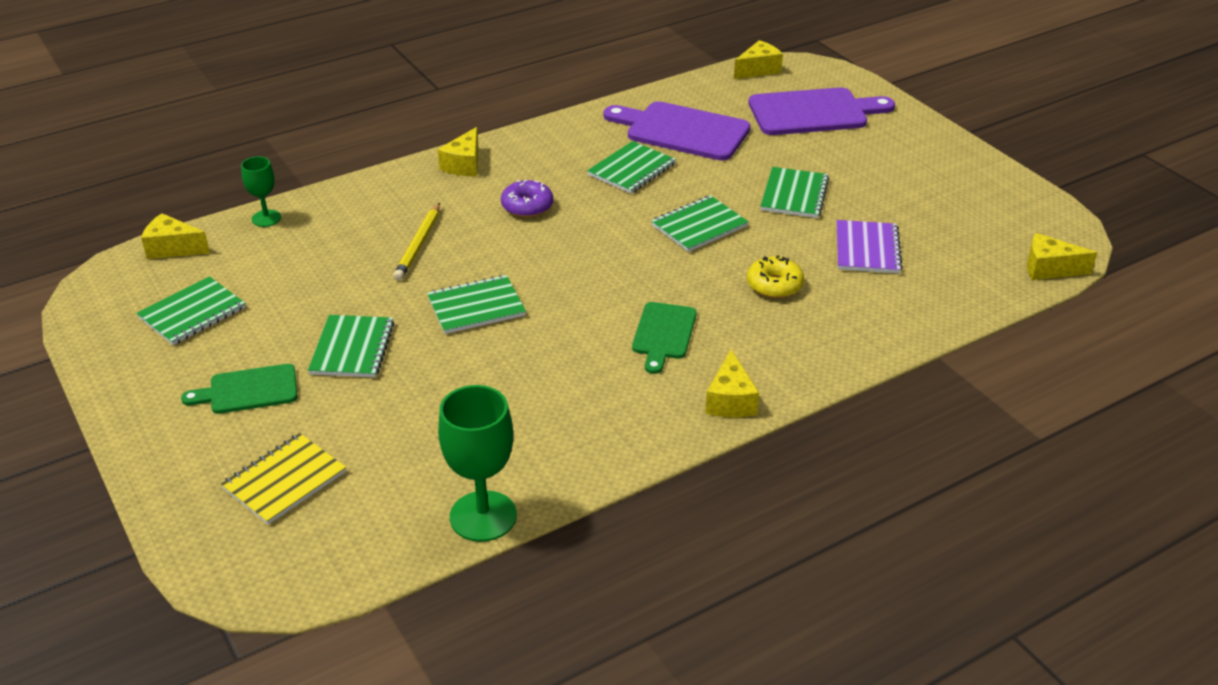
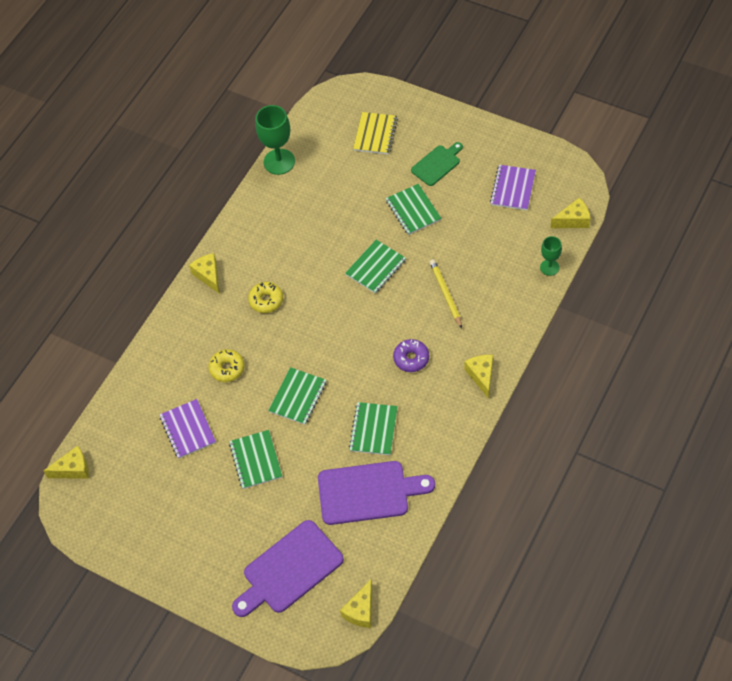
camera: 155 degrees right, 20 degrees up
(192, 313) = (513, 188): green notebook -> purple notebook
(663, 334) = (266, 300): green cutting board -> yellow donut

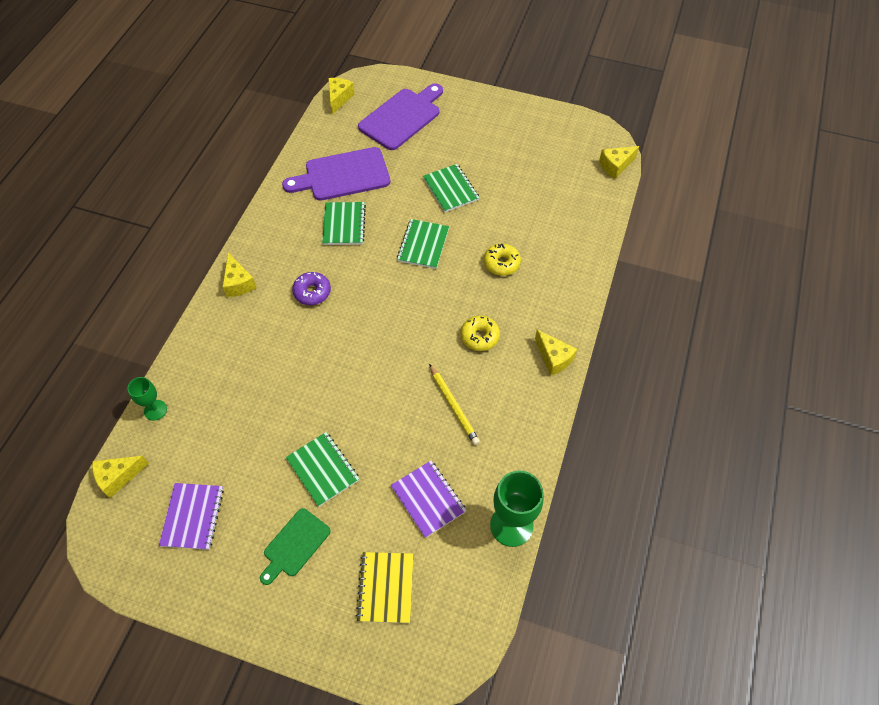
camera: 165 degrees right, 0 degrees up
(188, 429) = (522, 207): purple notebook -> purple notebook (428, 499)
(376, 267) = (361, 388): green notebook -> none
(445, 294) = (278, 365): yellow pencil -> yellow pencil (453, 406)

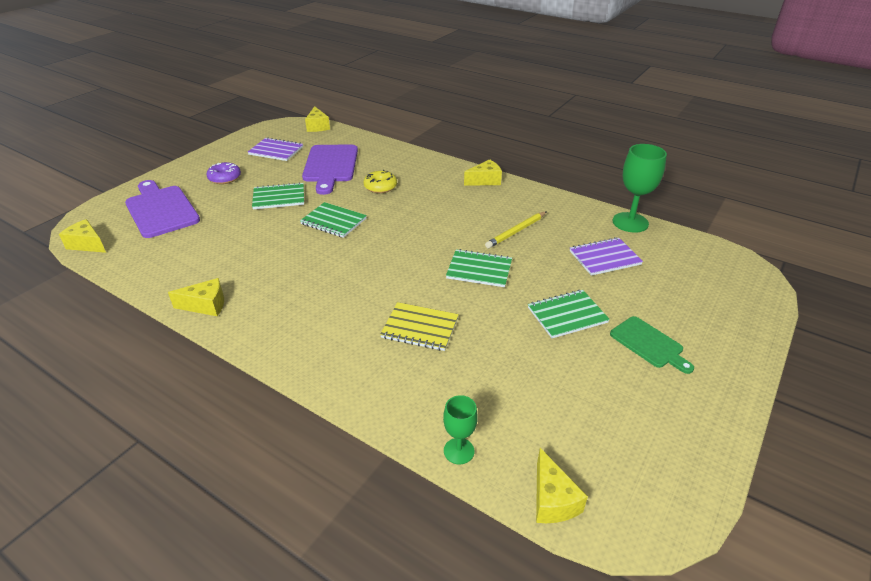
camera: 75 degrees left, 20 degrees down
(193, 516) = (614, 423): purple notebook -> purple notebook (276, 151)
(238, 283) = (300, 353): yellow cheese -> yellow cheese (206, 305)
(312, 292) = (348, 296): purple donut -> purple donut (225, 178)
(343, 175) = (204, 256): purple cutting board -> purple cutting board (330, 166)
(344, 224) = (272, 264): green notebook -> green notebook (479, 270)
(385, 588) = (688, 292): yellow notebook -> yellow notebook (420, 328)
(453, 406) = (516, 231): yellow pencil -> yellow pencil turned 150 degrees clockwise
(479, 336) = (450, 208): yellow donut -> none

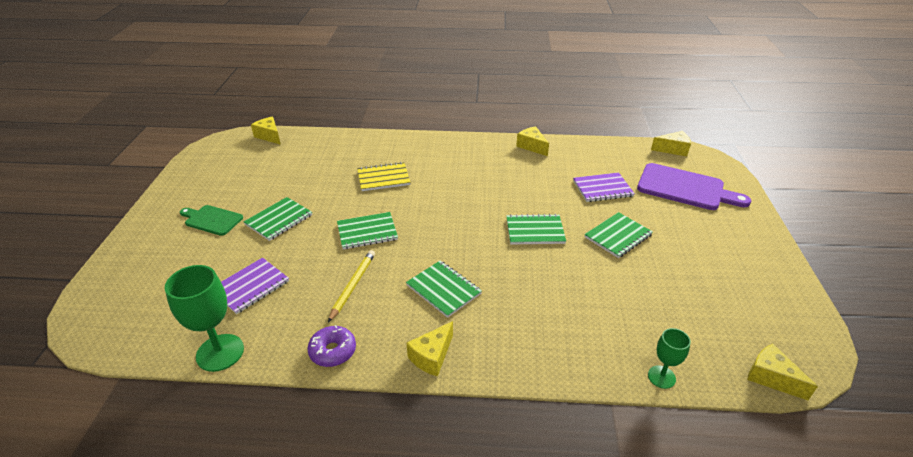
camera: 150 degrees right, 0 degrees up
(206, 305) = (532, 146): yellow cheese -> yellow cheese turned 90 degrees clockwise
(225, 178) = (703, 237): purple donut -> purple donut (333, 351)
(276, 151) = (730, 299): purple notebook -> purple notebook (602, 189)
(330, 166) = (636, 300): purple cutting board -> none
(380, 187) = (542, 291): yellow donut -> none
(448, 208) = (443, 289): none -> green notebook
(459, 451) = (323, 137): green goblet -> green goblet (661, 377)

